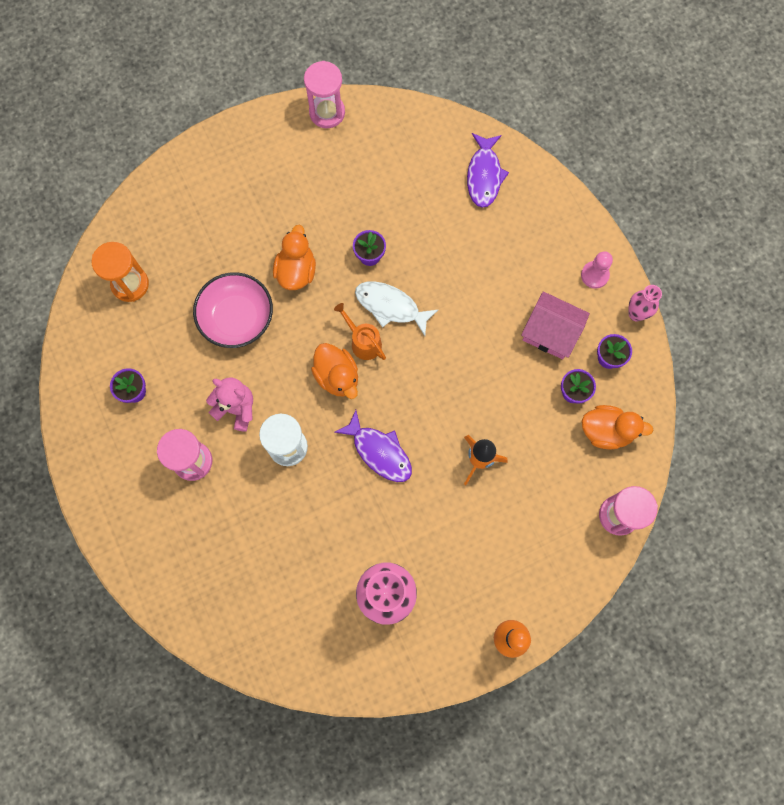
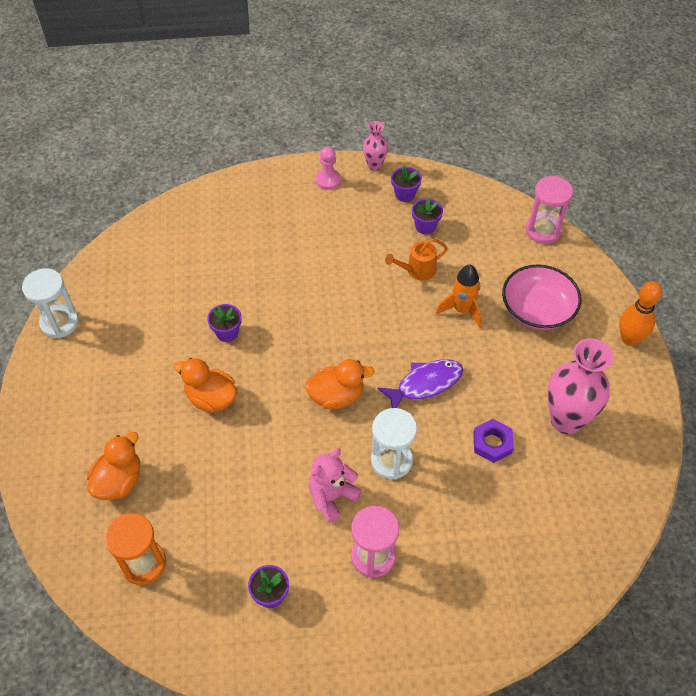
camera: 70 degrees left, 20 degrees down
(237, 318) = (234, 467): pink bowl -> pink bowl (537, 310)
(327, 112) = (59, 323): pink hourglass -> white hourglass
(337, 531) = (492, 443): none -> purple nut
(363, 342) = (311, 364): orange watering can -> orange watering can (417, 270)
(391, 306) = (286, 331): white fish -> none
(484, 175) = (196, 224): purple fish -> none
(550, 332) = (365, 224): pink house -> none
(606, 431) = (468, 215): orange duck -> orange duck (119, 481)

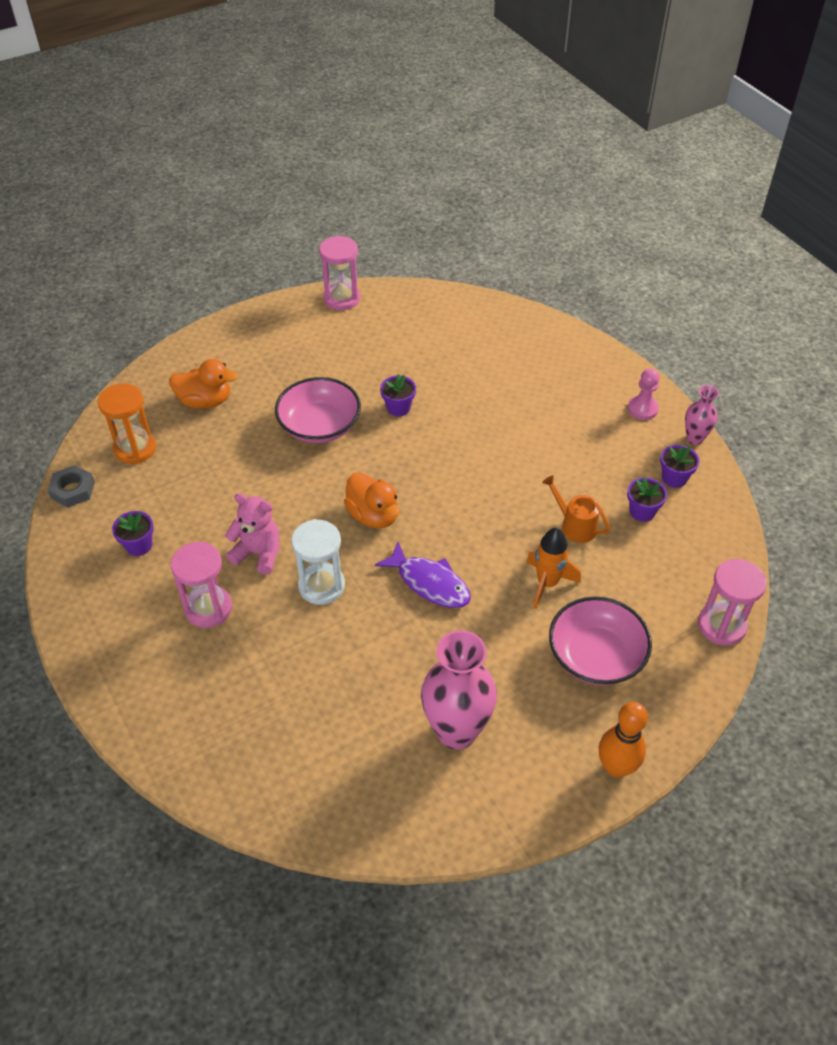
camera: 65 degrees right, 5 degrees down
(59, 323) = (342, 298): white hourglass -> pink hourglass
(164, 638) = (72, 490): none -> grey nut
(211, 398) = (319, 426): orange duck -> pink bowl
(492, 443) = (387, 667): purple nut -> none

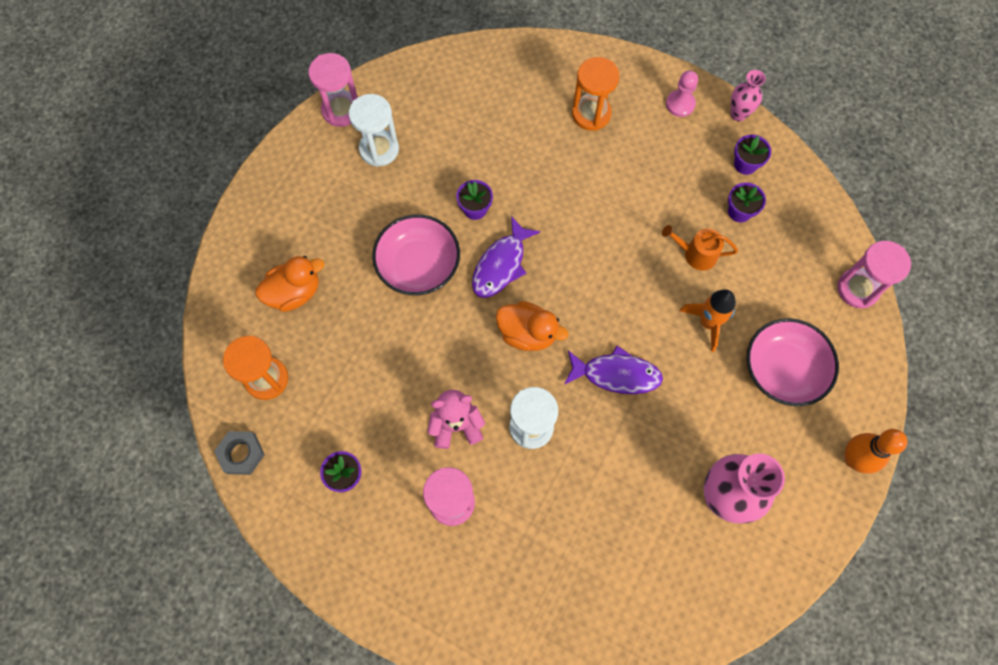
camera: 30 degrees left, 20 degrees up
(351, 335) = (379, 149): none -> white hourglass
(390, 456) = (501, 264): none -> purple fish
(553, 383) = (591, 114): none -> orange hourglass

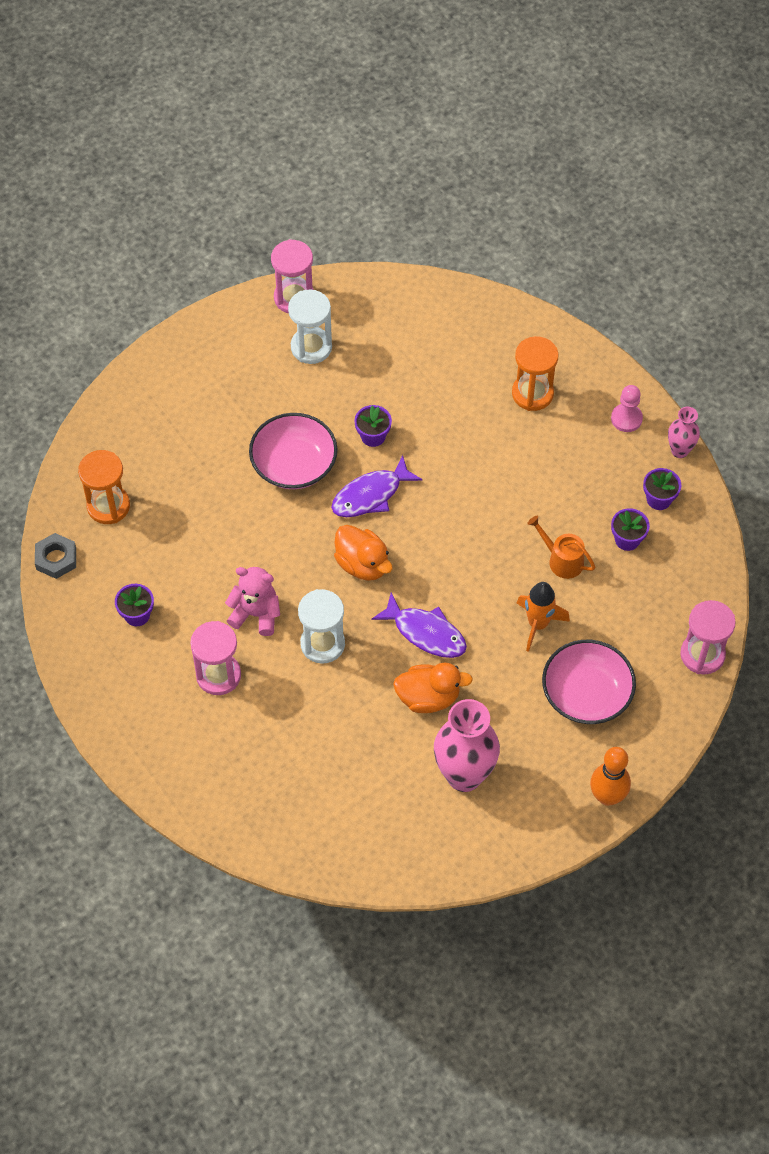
camera: 25 degrees right, 10 degrees down
(294, 292) = (169, 443): orange duck -> orange duck (428, 697)

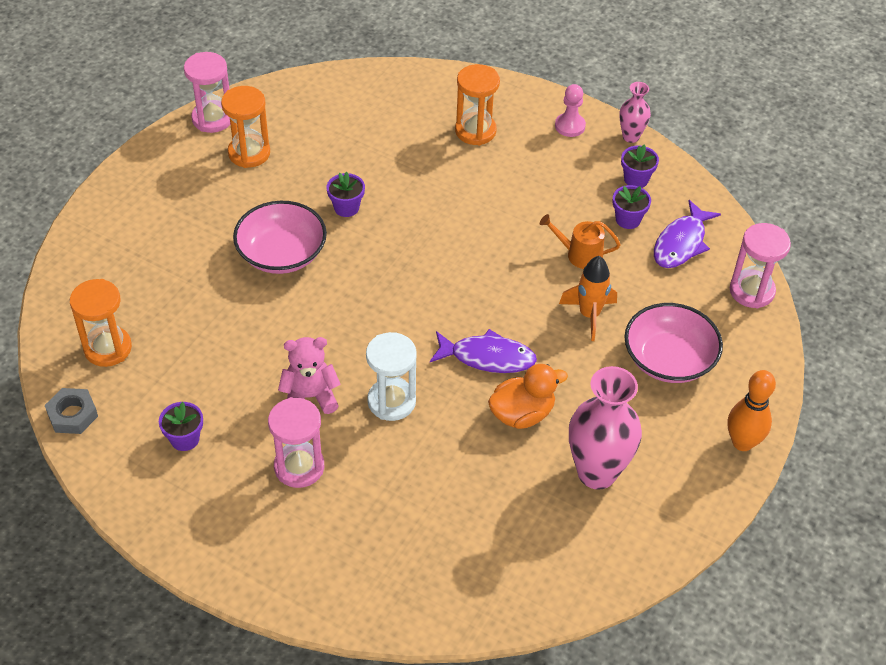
camera: 25 degrees left, 10 degrees down
(311, 347) = (249, 153): white hourglass -> orange hourglass
(362, 564) = (394, 318): orange duck -> none
(371, 495) = (370, 256): purple fish -> purple fish (681, 243)

